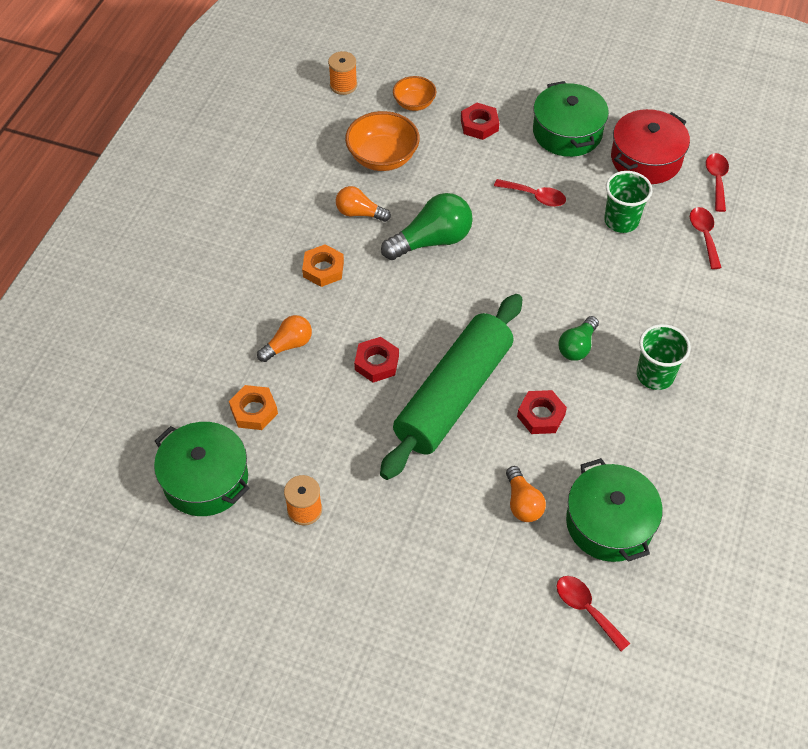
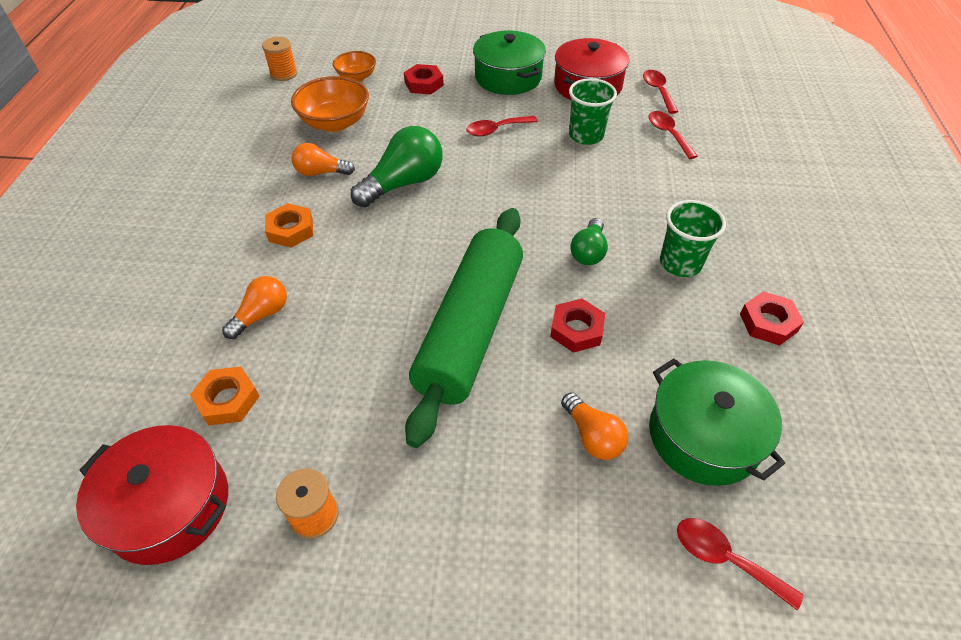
camera: 15 degrees left, 5 degrees down
(205, 479) = (169, 506): green pot -> red pot
(376, 363) = (372, 313): red nut -> red nut (768, 323)
(535, 196) = (496, 130): red spoon -> red spoon turned 150 degrees clockwise

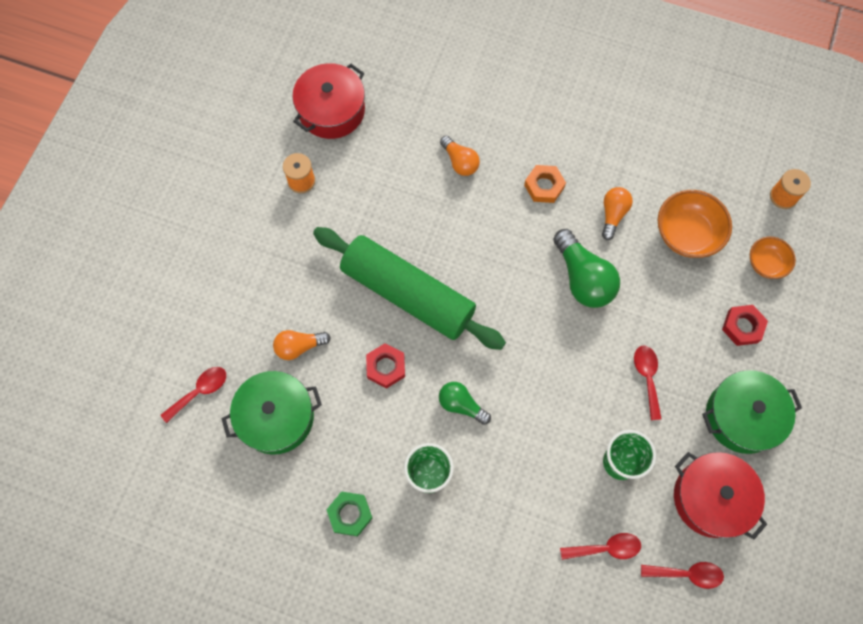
camera: 105 degrees right, 20 degrees up
(228, 400) = (394, 140): orange nut -> none
(768, 323) = (350, 514): red nut -> green nut

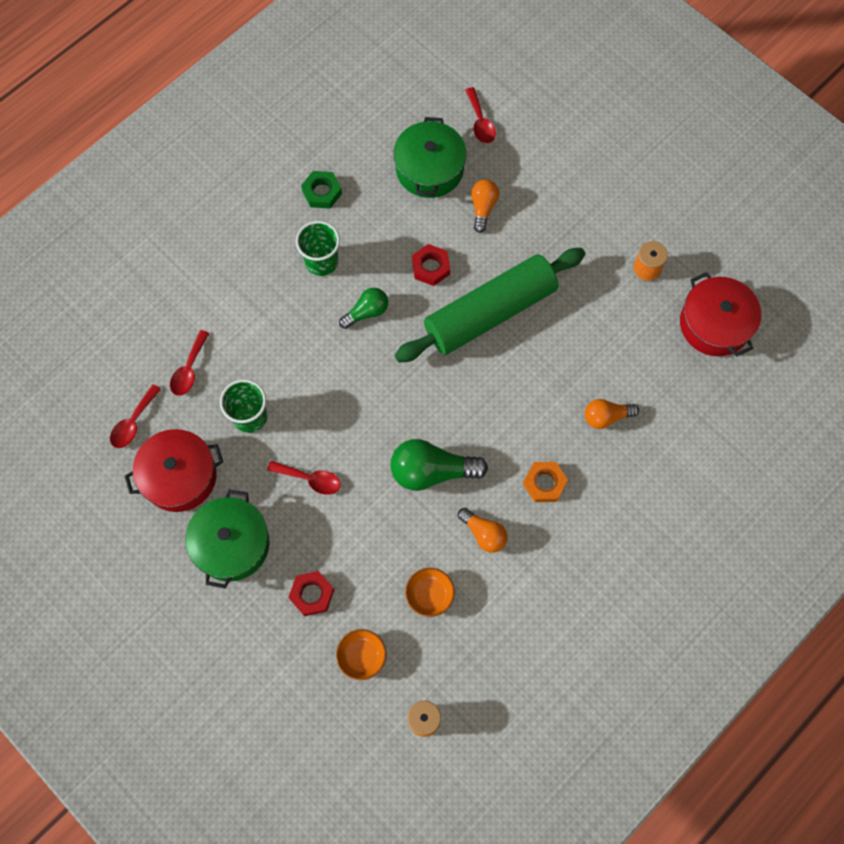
camera: 115 degrees right, 0 degrees up
(687, 234) = (429, 595): orange bowl -> orange bowl, size x0.61

